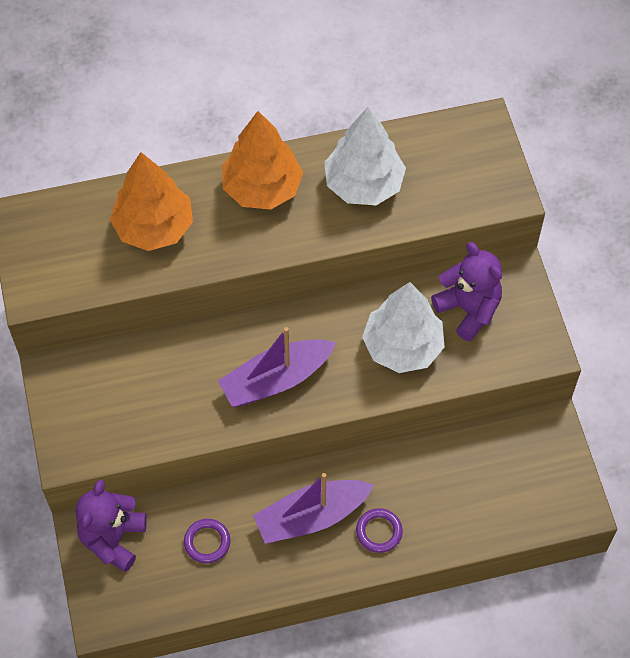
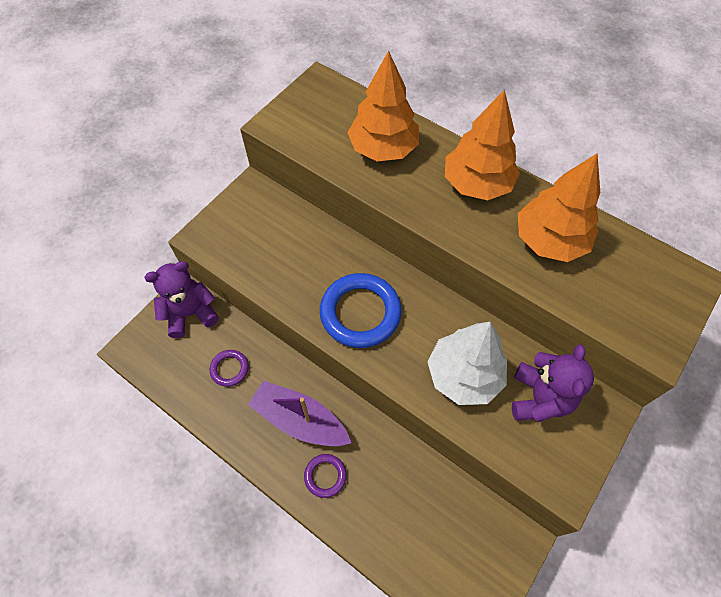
camera: 50 degrees right, 0 degrees up
(276, 380) = (360, 313): purple boat -> blue ring
(364, 184) = (549, 240): white tree -> orange tree

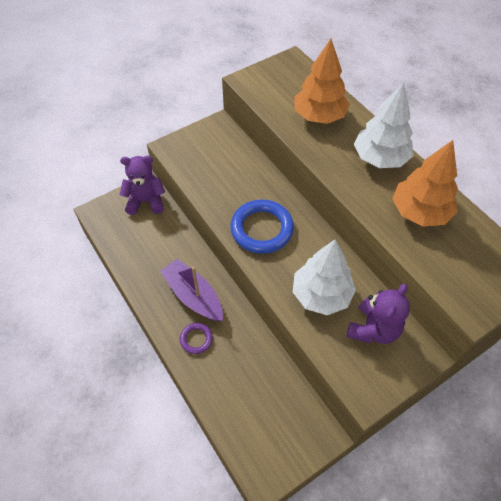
camera: 20 degrees right, 5 degrees down
(229, 369) = (158, 246): purple ring -> none
(477, 184) = (380, 158): orange tree -> white tree

